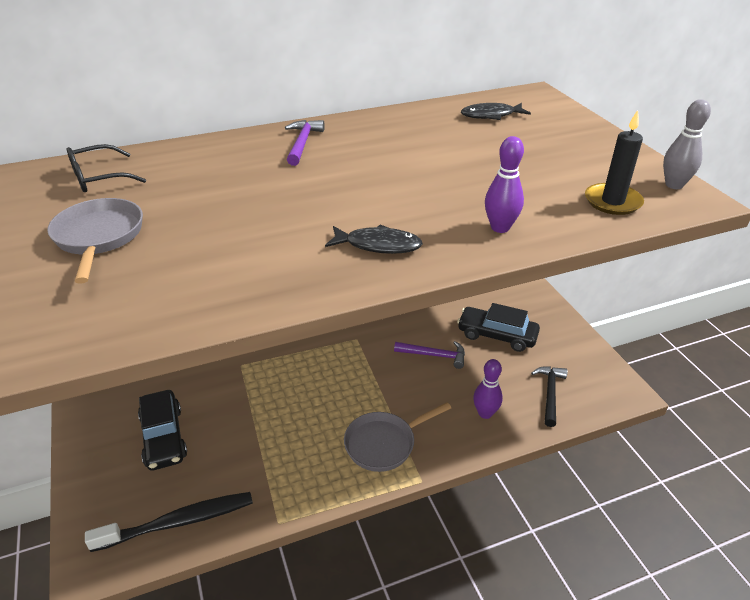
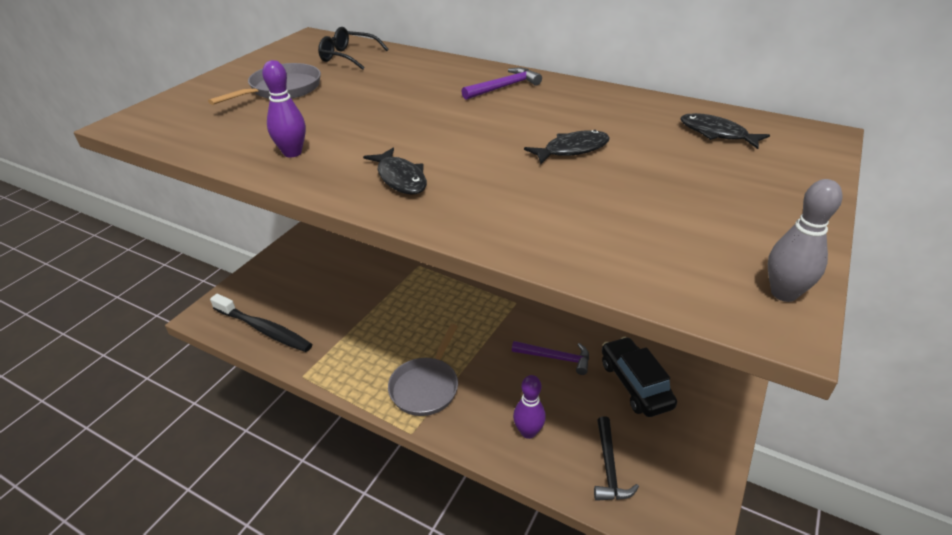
camera: 50 degrees right, 0 degrees up
(164, 437) = (322, 277): black car -> none
(384, 443) = (426, 387): grey pan -> grey pan turned 90 degrees counterclockwise
(434, 355) = (555, 358): purple hammer -> purple hammer turned 45 degrees counterclockwise
(440, 165) = (572, 150): none -> black fish
(500, 228) = (510, 220): purple bowling pin -> purple bowling pin (292, 153)
(550, 393) = (609, 467): black hammer -> black hammer turned 120 degrees clockwise
(612, 202) = (666, 264): black candle -> none

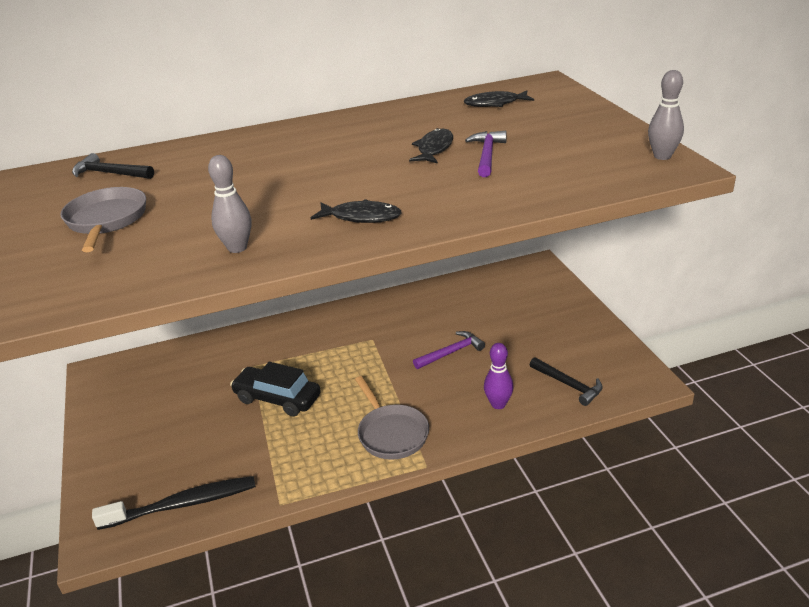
camera: 45 degrees left, 5 degrees down
(292, 153) = (237, 248): purple bowling pin -> grey bowling pin
(348, 57) = (110, 173): black glasses -> black hammer
(504, 87) = (304, 136): purple hammer -> purple hammer (487, 155)
(635, 384) = (519, 332): black car -> black car (277, 398)

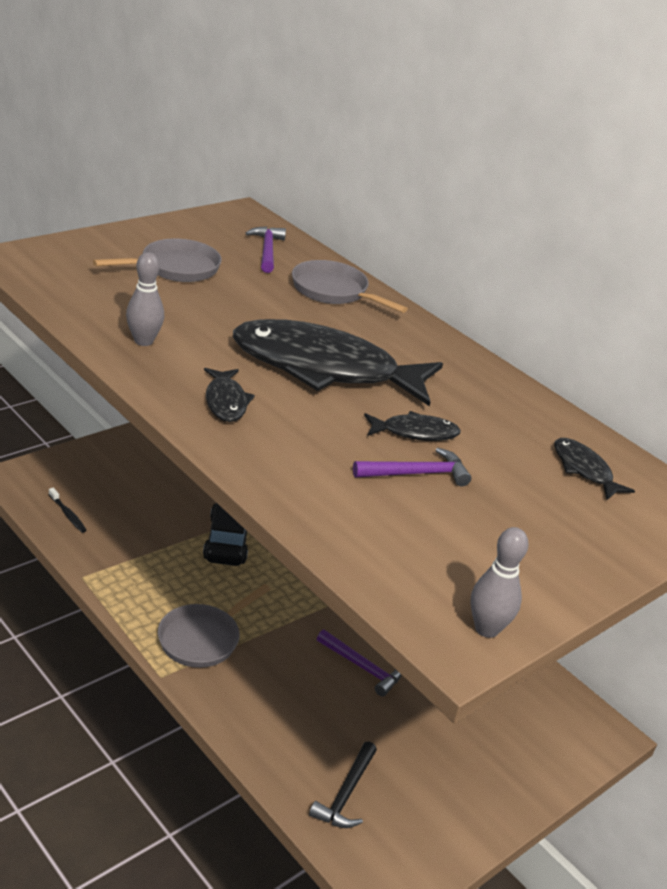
camera: 60 degrees right, 0 degrees up
(110, 173) = (267, 250): black hammer -> purple hammer
(182, 504) = (67, 514): black toothbrush -> black toothbrush, size x0.47
(207, 153) = (333, 291): none -> grey pan
(329, 171) = (325, 369): none -> black fish
(498, 404) = (282, 726): purple bowling pin -> none

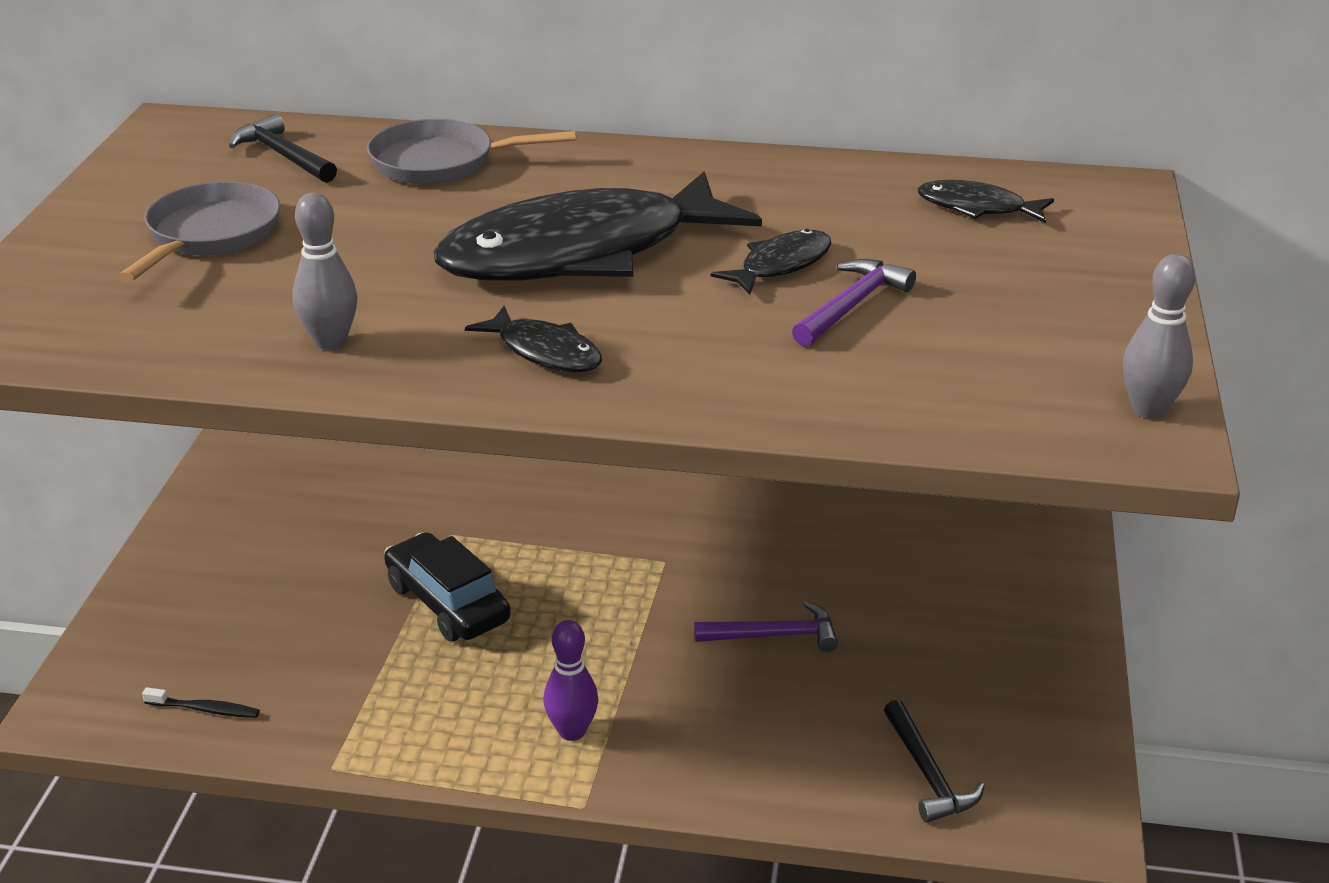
camera: 35 degrees left, 0 degrees up
(203, 638) = (572, 731): grey pan -> purple bowling pin
(267, 250) = (283, 155): purple hammer -> black hammer

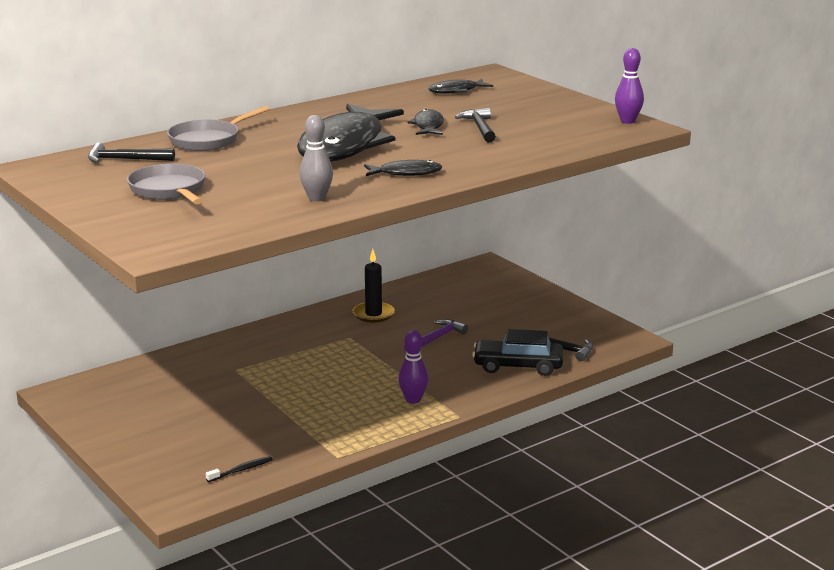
camera: 45 degrees left, 10 degrees down
(447, 603) = (281, 390): black car -> black car (518, 366)
(756, 539) = (373, 314): none -> black candle
(852, 305) = (479, 128): purple hammer -> black hammer
(1148, 409) = (627, 121): grey bowling pin -> purple bowling pin

